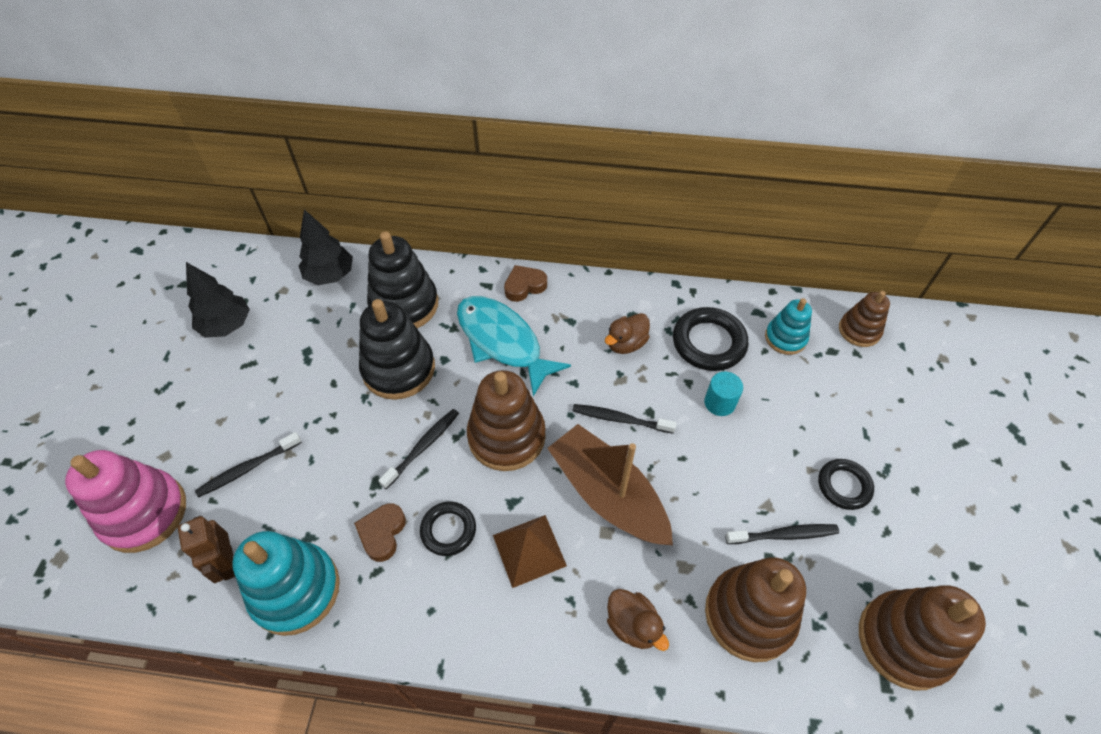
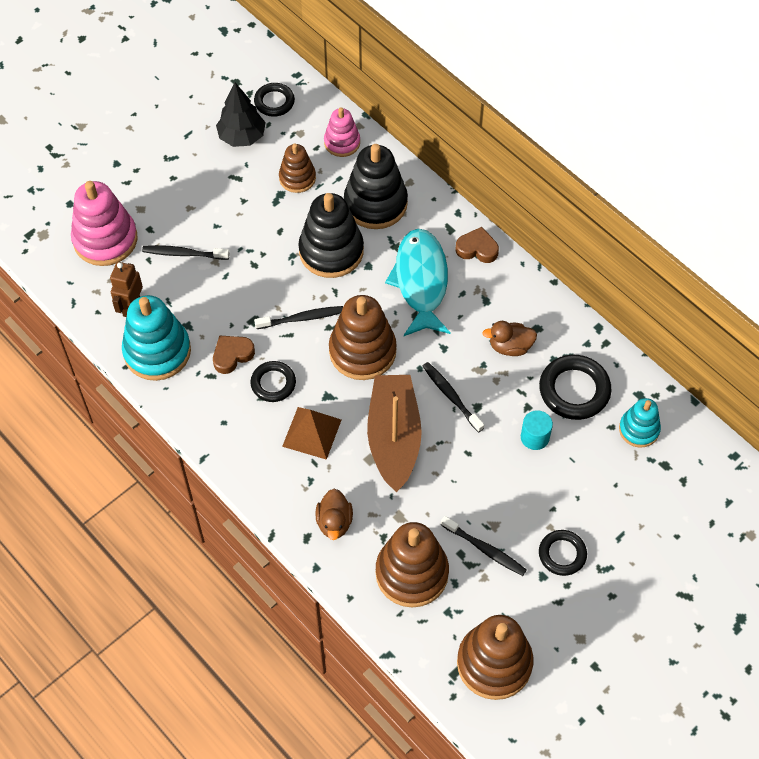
camera: 40 degrees right, 5 degrees up
(236, 279) = (274, 102): none -> black ring
(330, 275) = (342, 142): black tree -> pink stacking toy
(859, 330) = (706, 466): brown stacking toy -> brown stacking toy (297, 178)

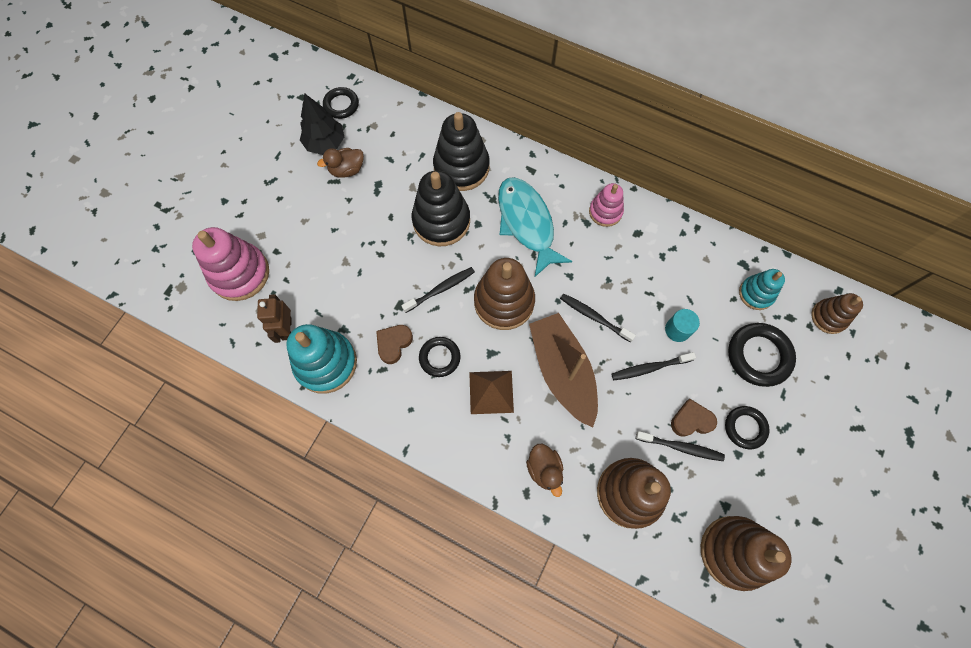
camera: 20 degrees left, 10 degrees up
(184, 254) = (315, 264): black toothbrush -> black toothbrush (650, 368)
(297, 178) = (387, 165): brown stacking toy -> brown stacking toy (828, 317)
(342, 142) = (412, 123): pink stacking toy -> pink stacking toy (605, 212)
(477, 249) = (560, 180): brown heart -> brown heart (691, 420)
(510, 346) = (623, 256): brown duck -> brown duck (347, 170)
(574, 390) = (690, 277): black ring -> black ring (758, 356)

